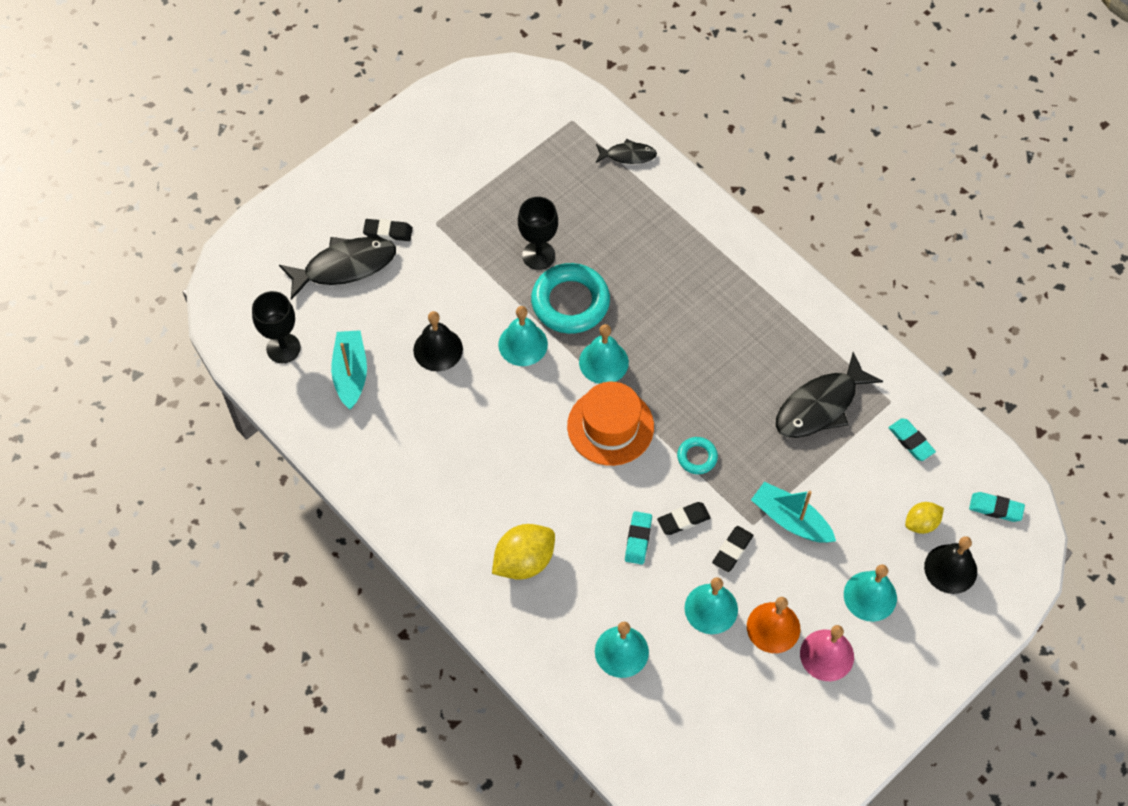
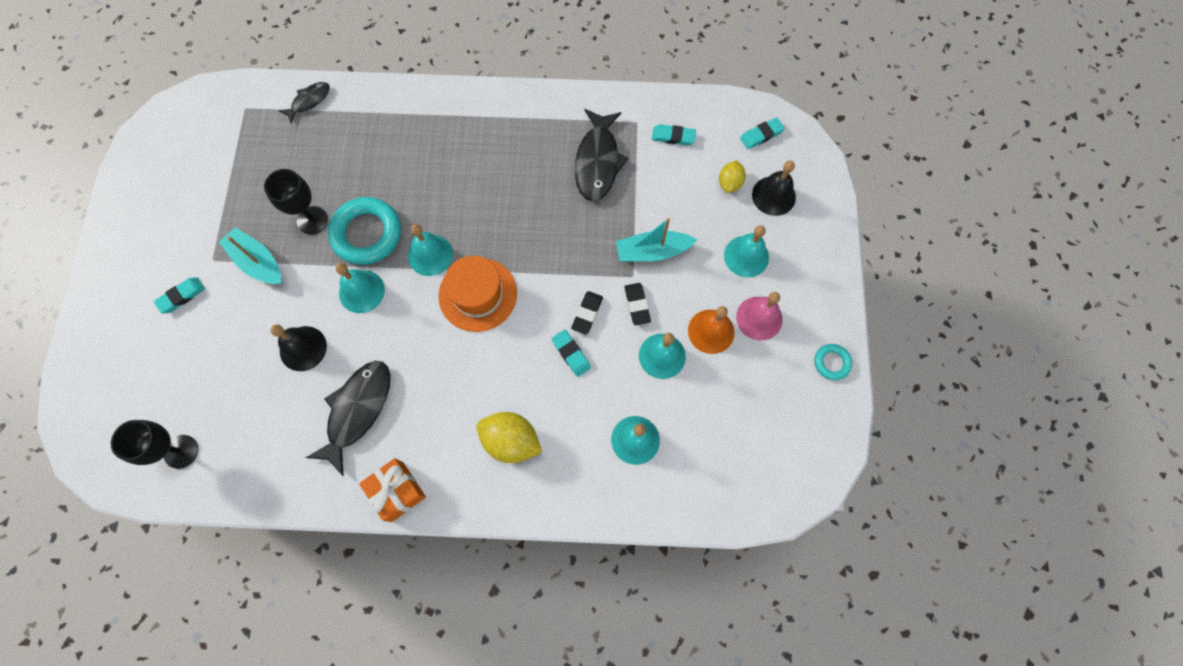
camera: 45 degrees left, 10 degrees up
(344, 266) = (171, 350): black fish -> black fish (357, 411)
(351, 373) = (253, 423): turquoise boat -> turquoise boat (257, 262)
(388, 232) = (181, 296): black eraser -> turquoise eraser
(404, 518) = (397, 491): none -> orange gift
(524, 561) = (511, 441): yellow lemon -> yellow lemon turned 75 degrees counterclockwise
(697, 457) = (554, 264): turquoise ring -> turquoise ring (831, 363)

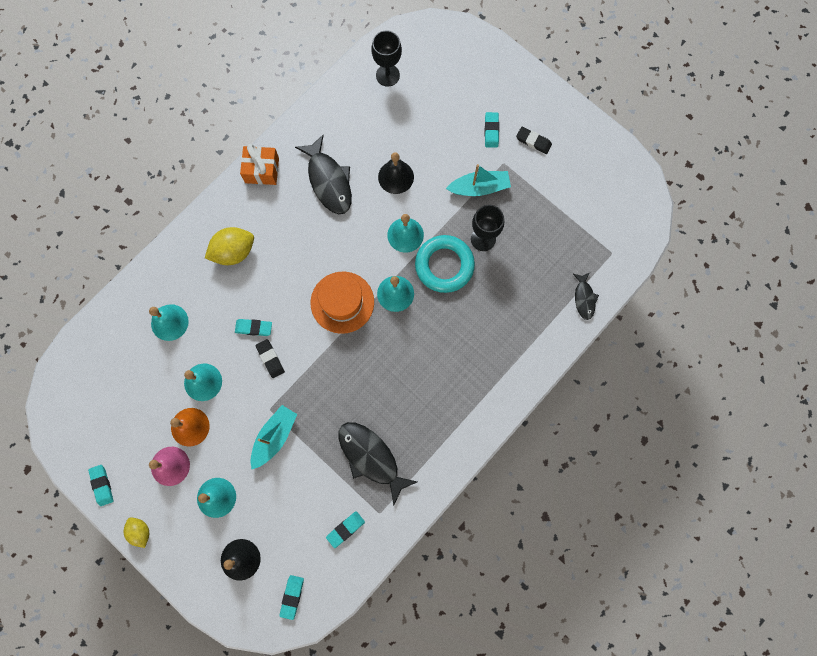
camera: 130 degrees right, 5 degrees up
(637, 305) = (248, 395): black eraser -> black eraser (533, 141)
(729, 183) = (276, 537): yellow lemon -> yellow lemon (140, 531)
(831, 363) = (102, 485): turquoise ring -> turquoise eraser

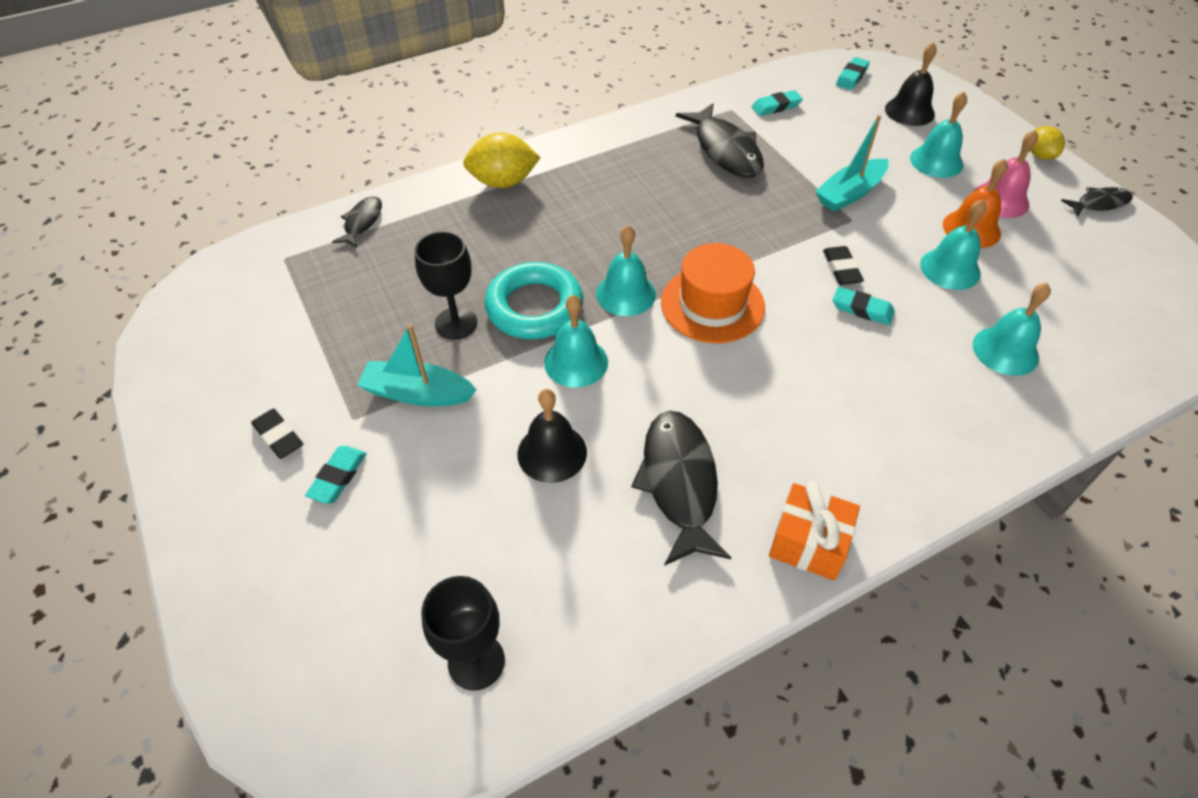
camera: 160 degrees left, 25 degrees down
(102, 485) = (1099, 203): turquoise eraser -> black fish
(234, 252) = (884, 419): yellow lemon -> yellow lemon (503, 182)

